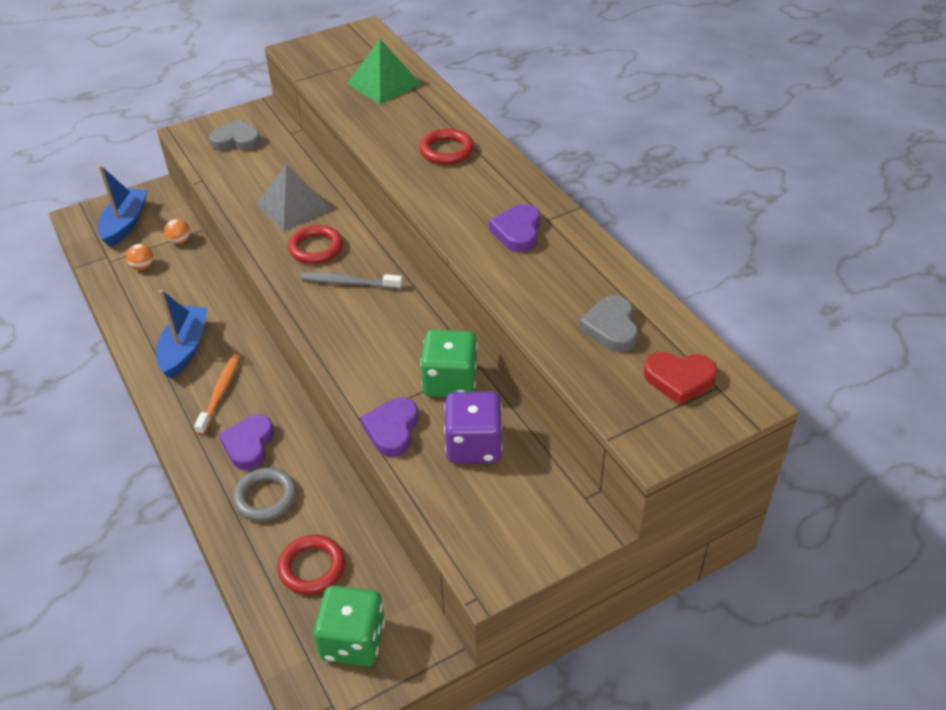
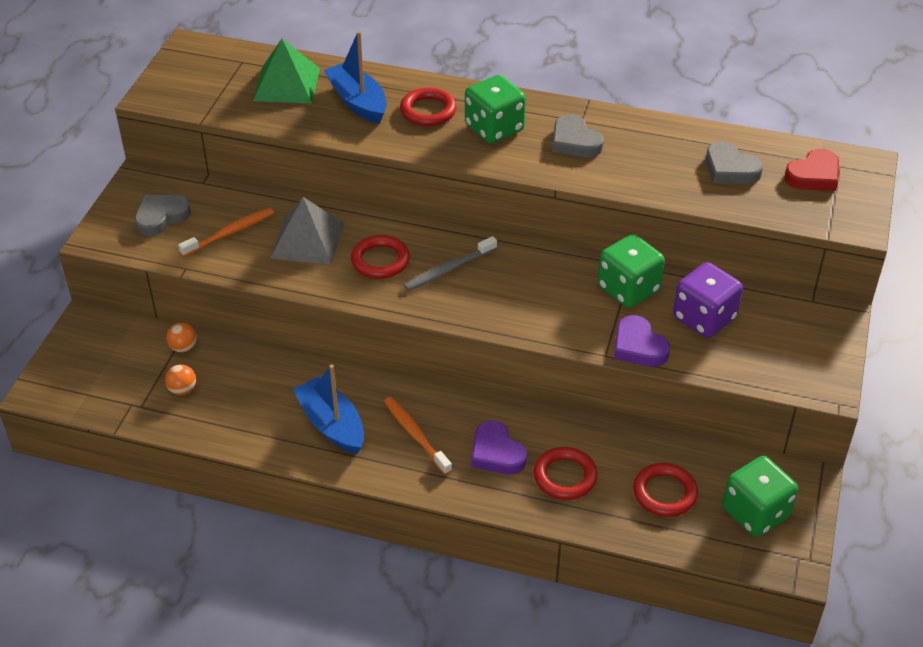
camera: 45 degrees left, 0 degrees up
(125, 224) = (102, 367): blue boat -> blue boat (358, 102)
(258, 173) = (230, 233): none -> orange toothbrush
(265, 497) = (565, 476): grey ring -> red ring
(473, 188) = (494, 128): none -> green dice
(517, 232) = (574, 141): purple heart -> grey heart

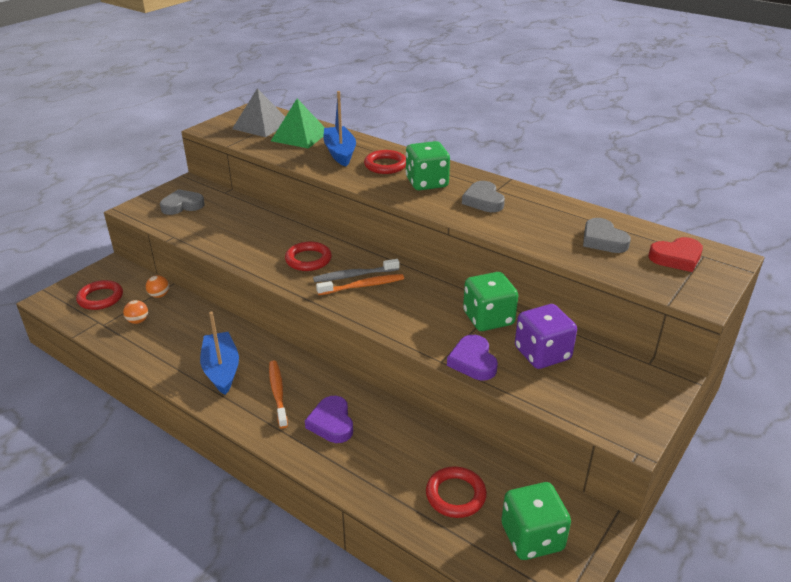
camera: 20 degrees right, 10 degrees down
(230, 233) = (218, 223): orange toothbrush -> orange toothbrush (363, 286)
(307, 240) = (267, 237): grey pyramid -> grey pyramid (261, 125)
(565, 476) = (376, 457): red ring -> red ring (100, 298)

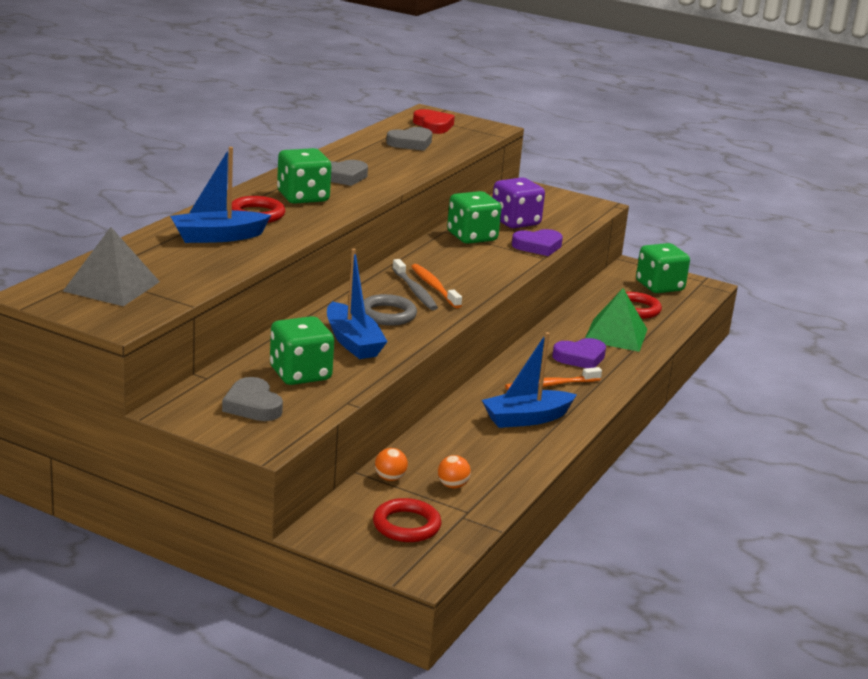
camera: 100 degrees left, 10 degrees down
(218, 221) = (300, 374): none -> green dice
(262, 242) = (353, 342): none -> blue boat
(300, 136) = (158, 260): green pyramid -> green pyramid (616, 335)
(308, 259) = (387, 315): red ring -> grey ring

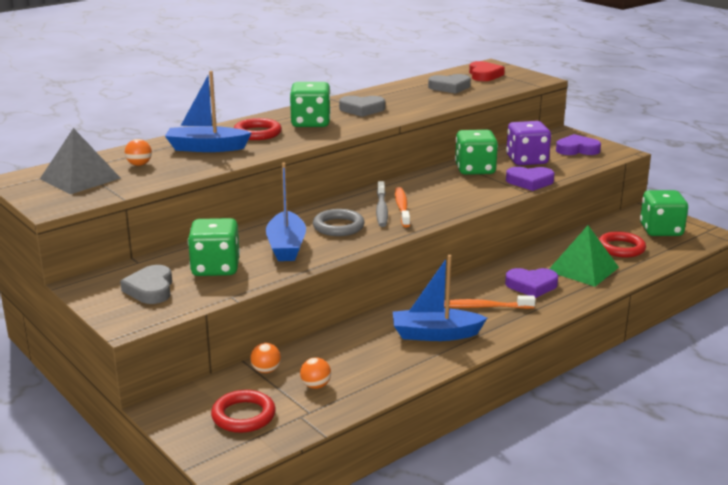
camera: 25 degrees right, 0 degrees up
(162, 263) = (139, 164): none -> orange ball
(555, 206) = (577, 149): none -> purple heart

